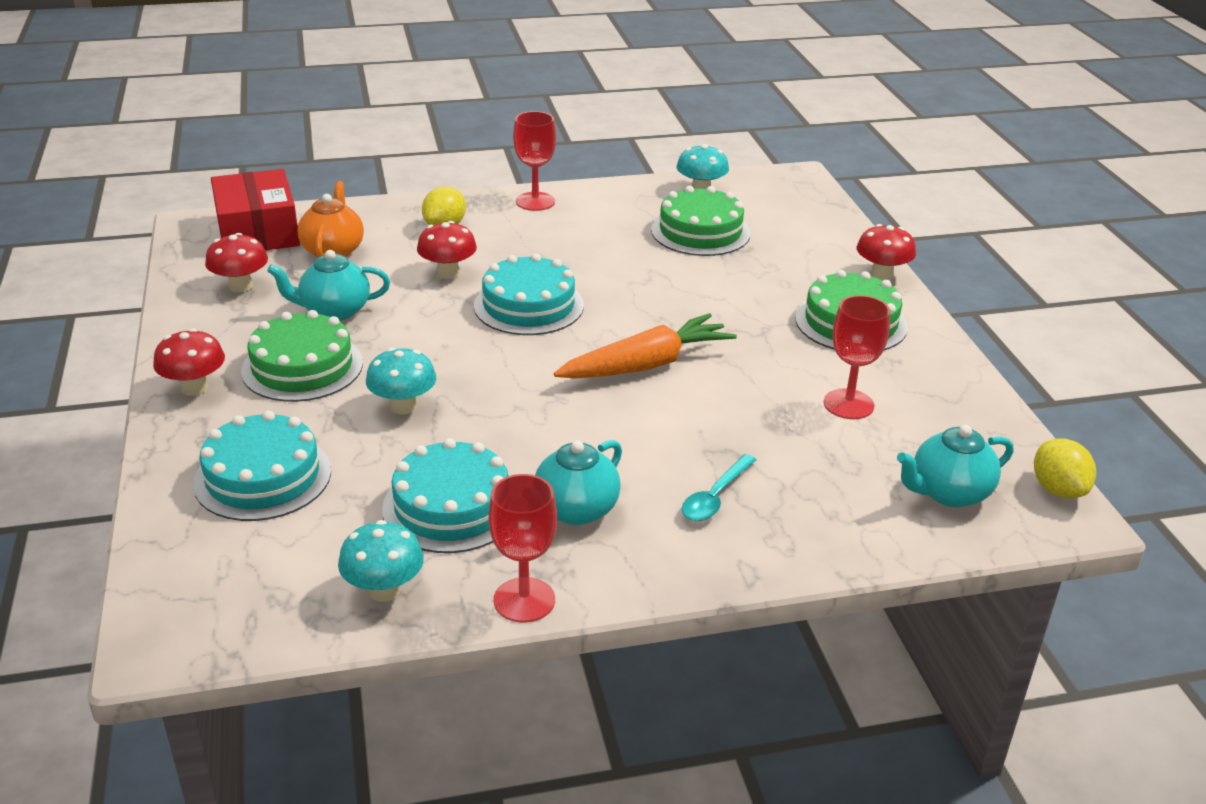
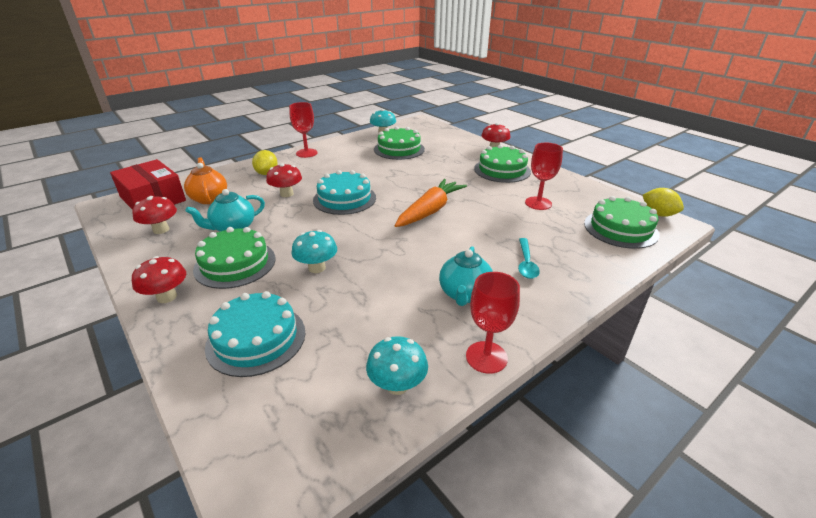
camera: 25 degrees left, 0 degrees up
(452, 506) = (394, 315): turquoise cake -> none
(948, 493) = (620, 229): turquoise teapot -> green cake

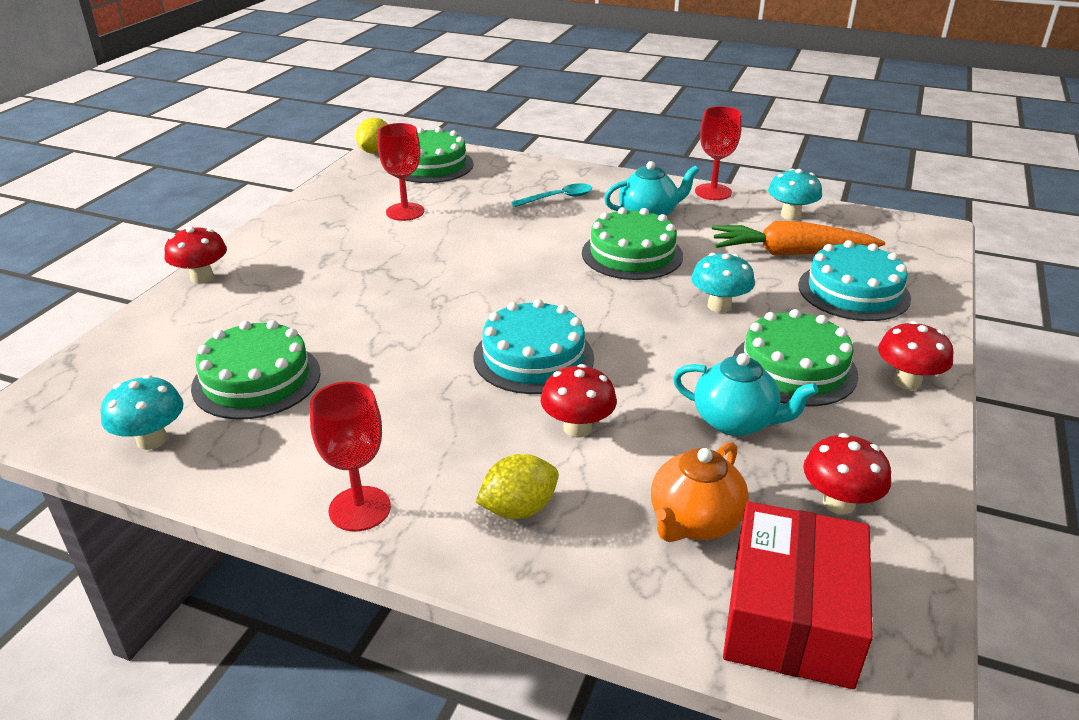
camera: 120 degrees left, 0 degrees up
(430, 211) = (499, 275): orange carrot -> orange carrot (790, 253)
(502, 170) = (303, 253): green cake -> green cake (632, 254)

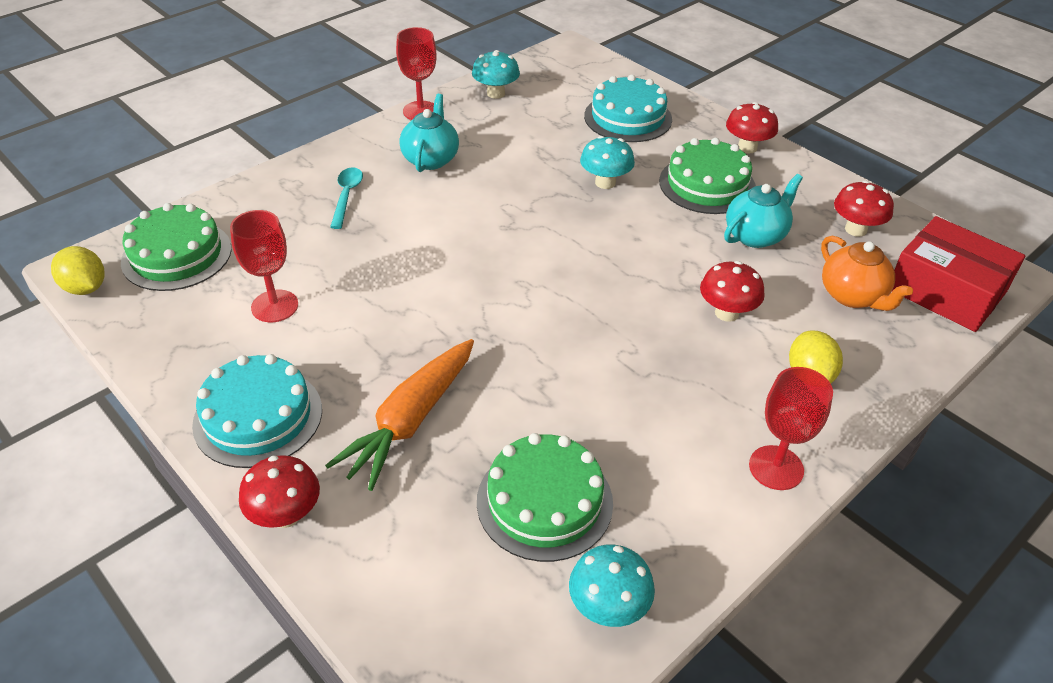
camera: 65 degrees left, 10 degrees up
(533, 357) = (617, 304): turquoise cake -> turquoise cake (258, 417)
(632, 254) = (491, 193): green cake -> none
(790, 253) = (554, 119): orange carrot -> orange carrot (410, 421)

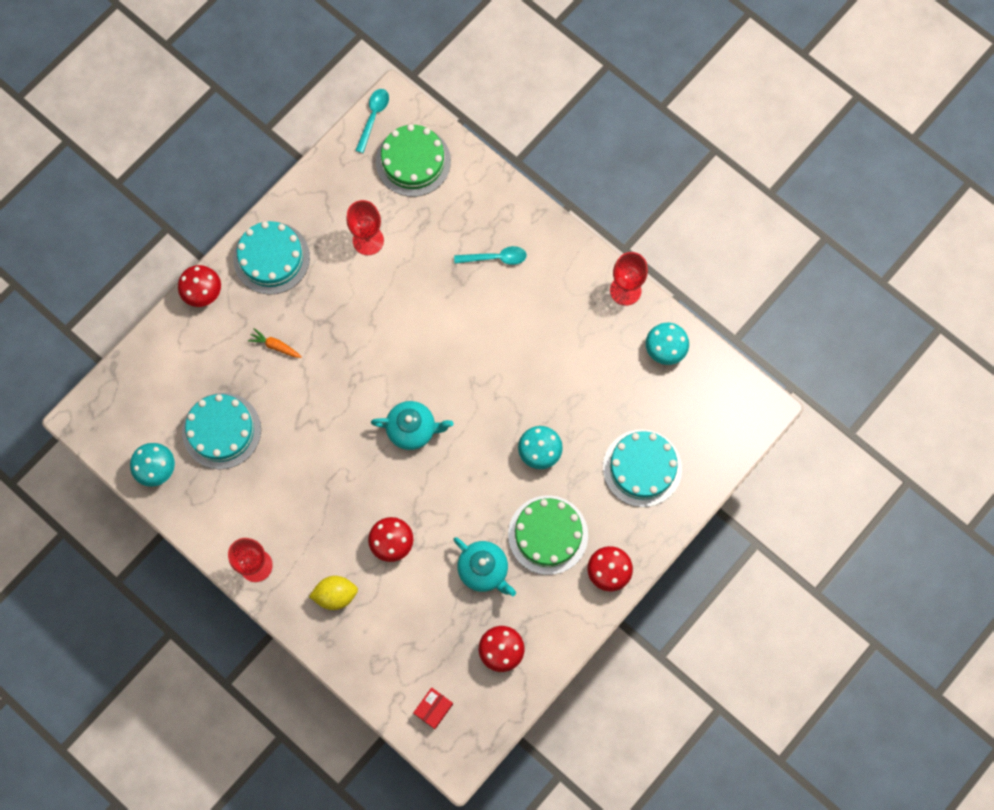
camera: 85 degrees right, 30 degrees up
(85, 288) = (373, 117): yellow lemon -> turquoise spoon
(410, 421) = (275, 346): orange carrot -> orange carrot, size x0.44
(431, 159) = (554, 311): turquoise teapot -> turquoise teapot (412, 429)
(544, 501) = (221, 430): green cake -> turquoise cake
(853, 296) = (419, 636): orange teapot -> none
(946, 291) = (433, 708): red box -> red box, size x0.44

